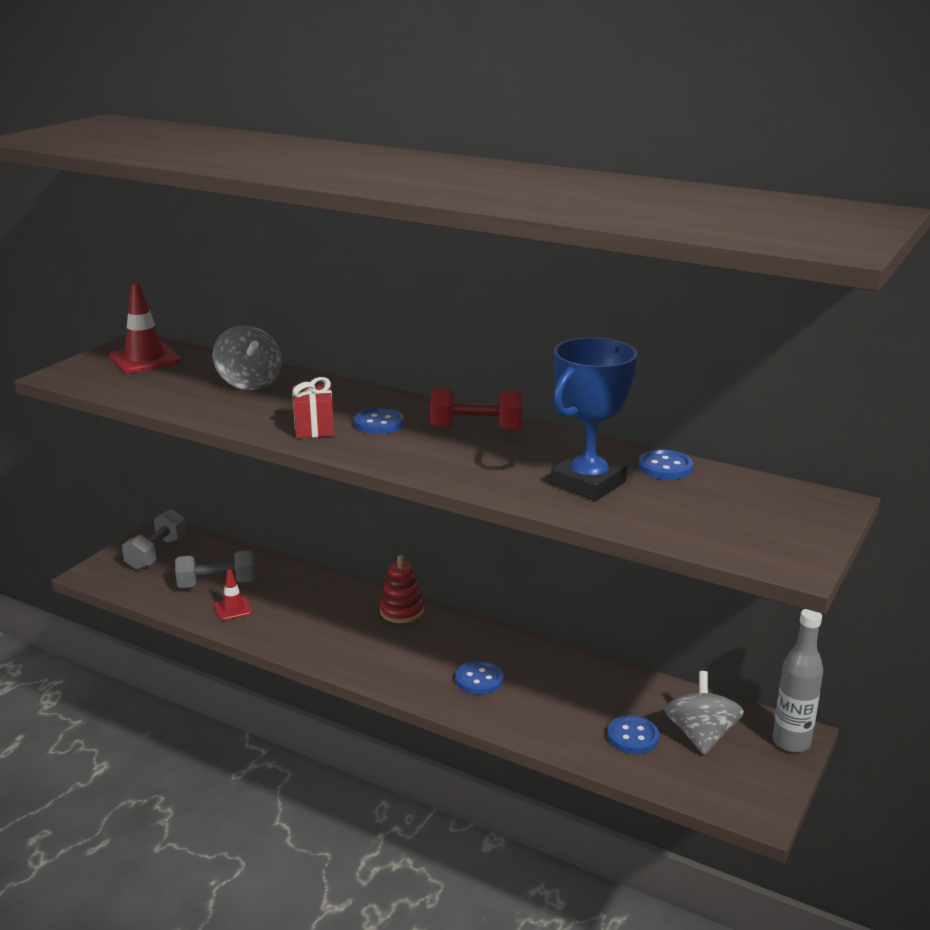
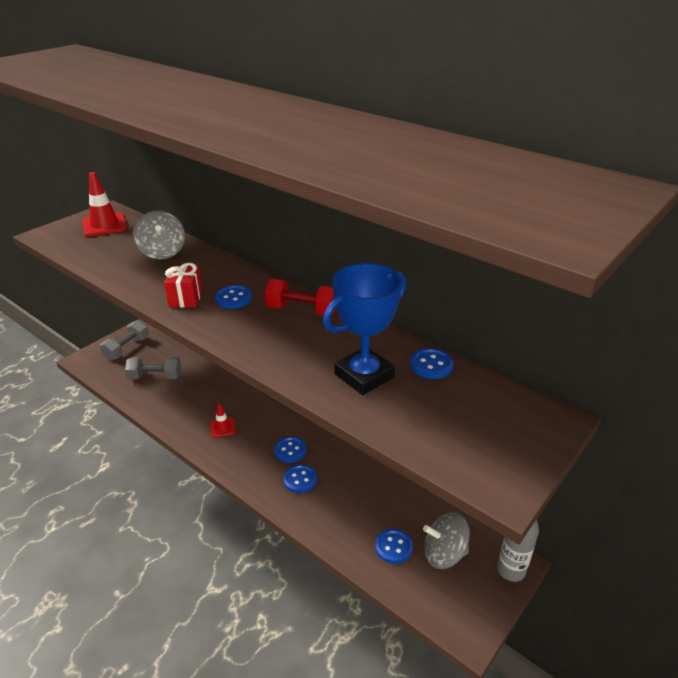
camera: 10 degrees right, 10 degrees up
(233, 609) = (158, 398): red traffic cone -> red traffic cone (222, 428)
(402, 611) = (266, 414): red stacking toy -> none
(452, 649) = (290, 450): none -> blue button
(700, 735) = (444, 553): grey spinning top -> grey spinning top turned 105 degrees counterclockwise

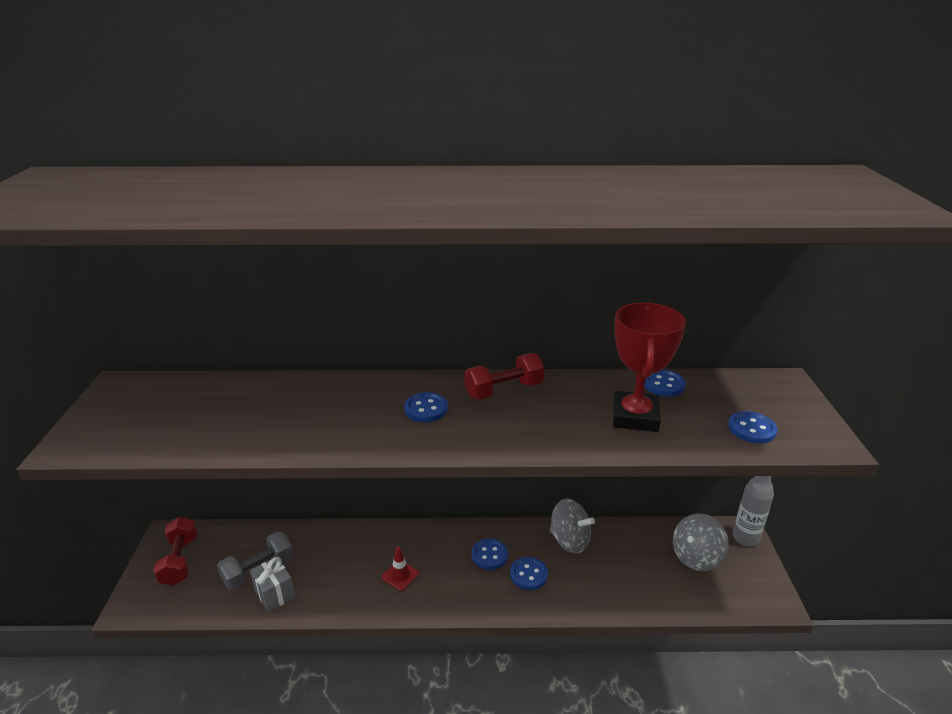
camera: 40 degrees left, 5 degrees down
(105, 225) = (143, 401): red traffic cone -> none
(127, 348) = (180, 561): grey dumbbell -> red dumbbell
(148, 395) = (274, 594): none -> grey gift
(162, 252) = (272, 399): grey spinning top -> grey spinning top (569, 541)
(186, 298) = (378, 431): red gift -> none
(364, 376) = (635, 417): blue trophy -> red trophy
(393, 547) = (660, 577): blue button -> blue button (751, 429)

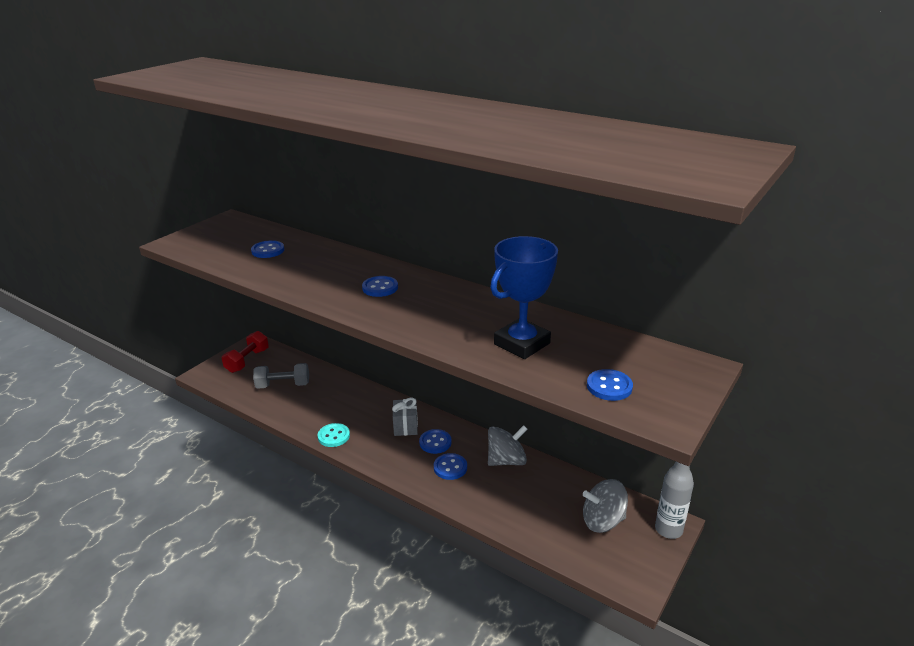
camera: 35 degrees right, 0 degrees up
(274, 594) = (279, 402): grey gift -> grey gift (405, 426)
(379, 602) = (334, 436): none -> turquoise button
(400, 575) = (362, 427): red traffic cone -> none
(504, 390) = (449, 294): red dumbbell -> none
(569, 541) = (506, 460): grey spinning top -> grey spinning top turned 90 degrees counterclockwise
(635, 417) = (522, 344): red trophy -> blue trophy
(663, 384) = (581, 331): blue button -> blue button (268, 250)

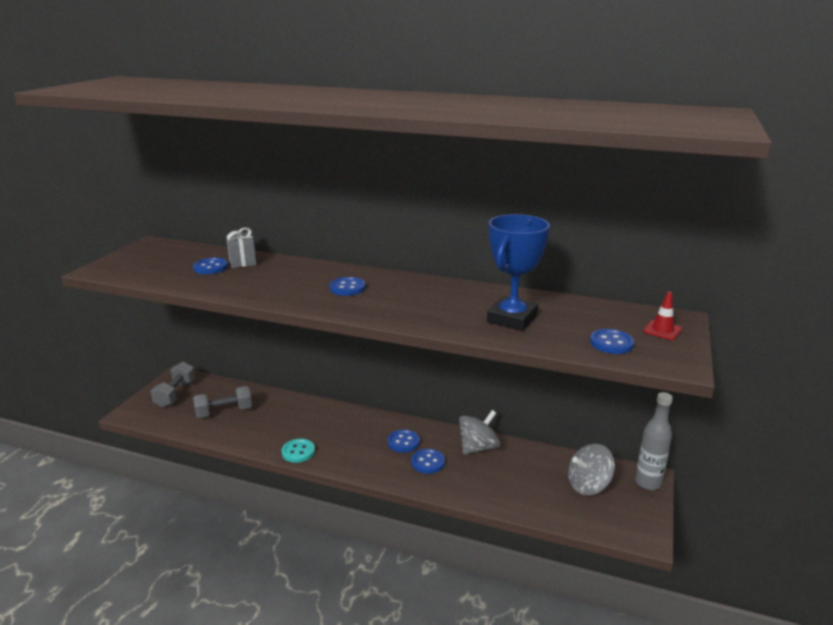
camera: 15 degrees left, 5 degrees down
(247, 361) = (175, 394): red dumbbell -> grey dumbbell
(405, 426) = (368, 432): grey gift -> grey gift (242, 261)
(675, 379) = (662, 330): none -> red traffic cone

